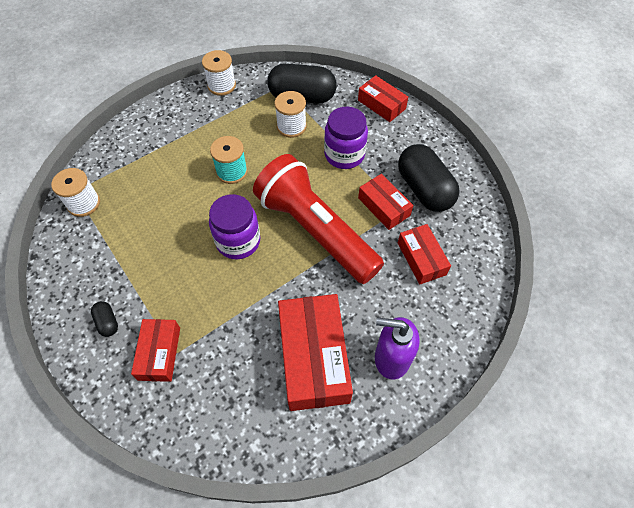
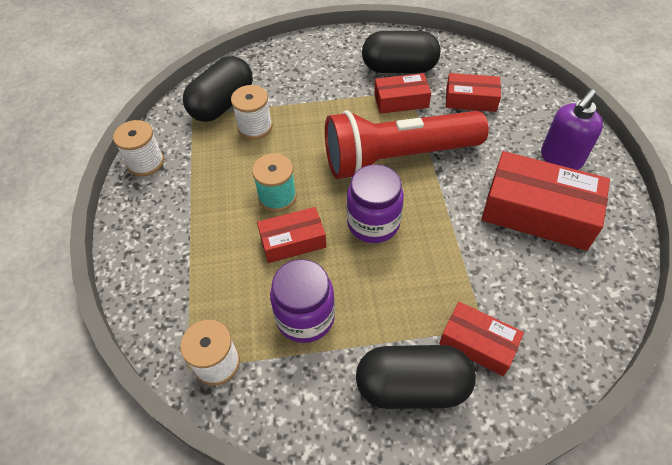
camera: 60 degrees left, 5 degrees down
(107, 322) = (412, 386): black capsule -> black capsule, size x2.29
(344, 155) = (322, 103): purple jar -> purple jar (305, 317)
(381, 104) = (281, 55): red box -> red box (293, 241)

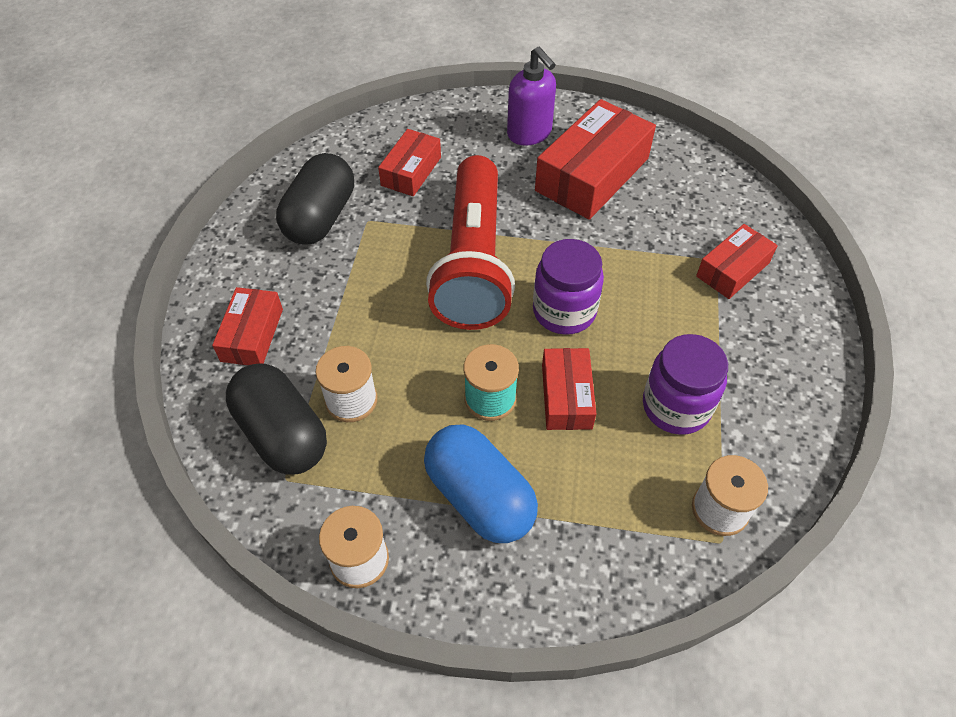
camera: 75 degrees left, 0 degrees up
(198, 209) = (479, 497): none -> blue capsule
(401, 100) = (380, 232): red box -> red box (252, 335)
(412, 386) = (771, 333): black capsule -> none

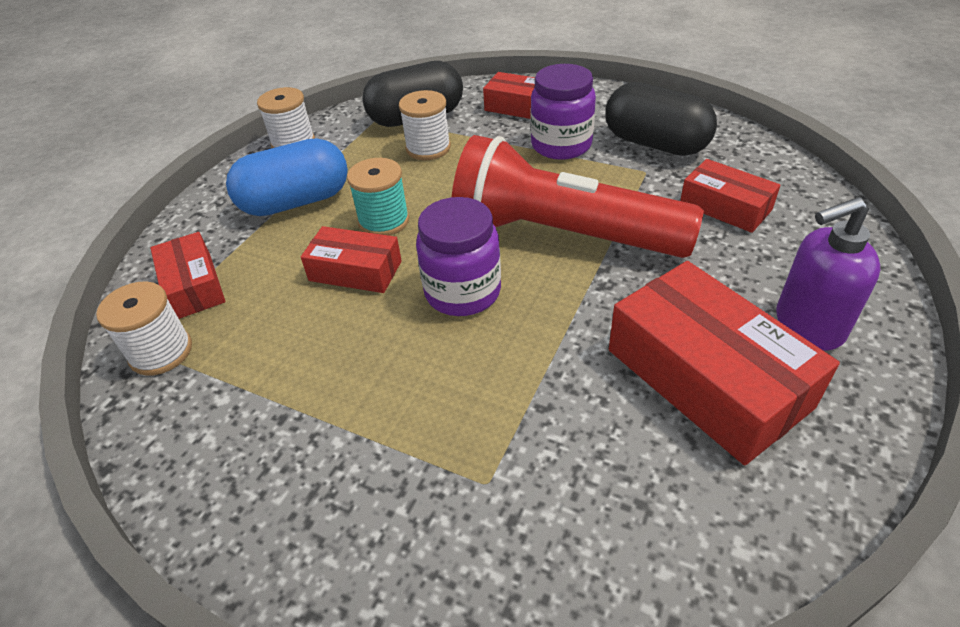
camera: 110 degrees right, 10 degrees down
(676, 407) = (289, 354): purple jar -> purple jar (561, 145)
(732, 269) = (459, 498): red box -> red box (193, 286)

